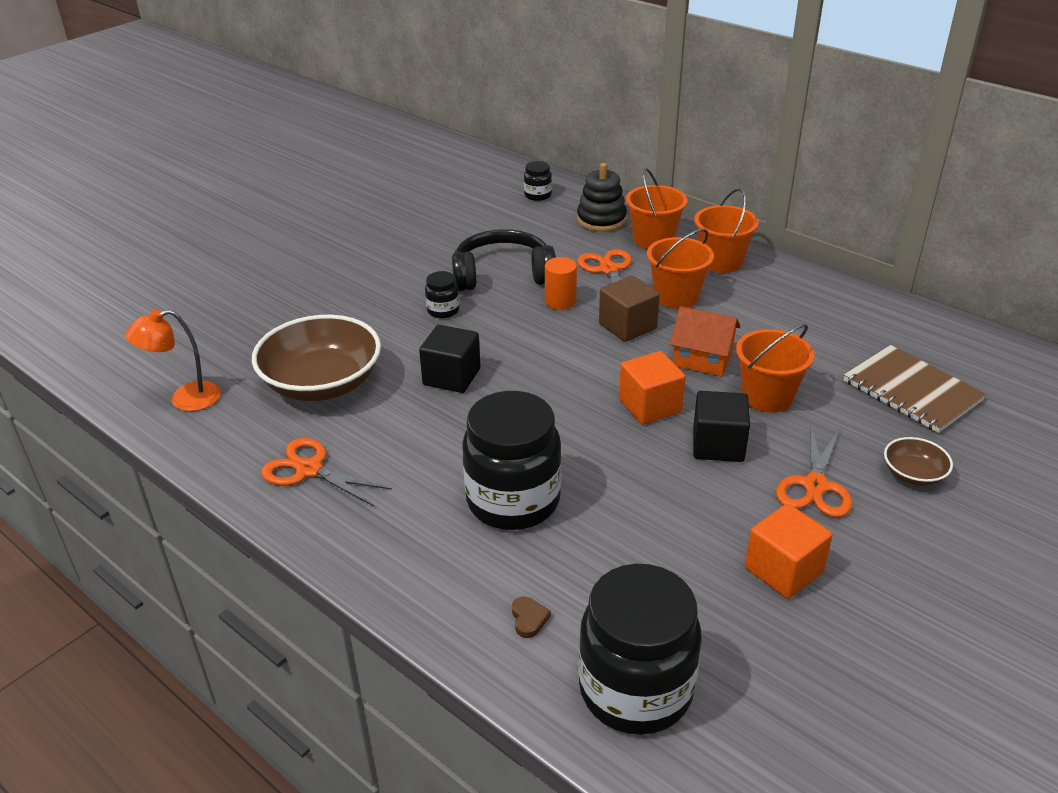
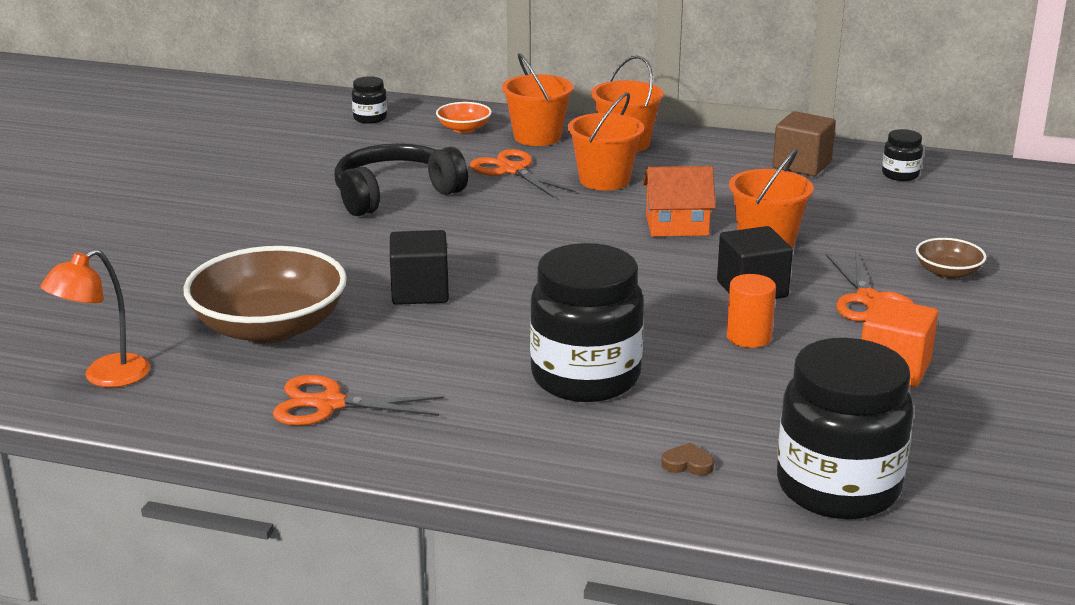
camera: 25 degrees left, 10 degrees down
(443, 310) = (354, 237): black jar -> black jar (900, 175)
(529, 619) = (687, 464): brown heart -> brown heart turned 45 degrees counterclockwise
(560, 301) = (483, 206): orange cylinder -> orange cylinder (748, 337)
(601, 220) = (464, 129): black stacking toy -> orange bowl
(627, 326) = (575, 213): brown cube -> brown cube (802, 165)
(650, 406) = (657, 273): orange cube -> none
(912, 391) = (895, 212): brown notebook -> none

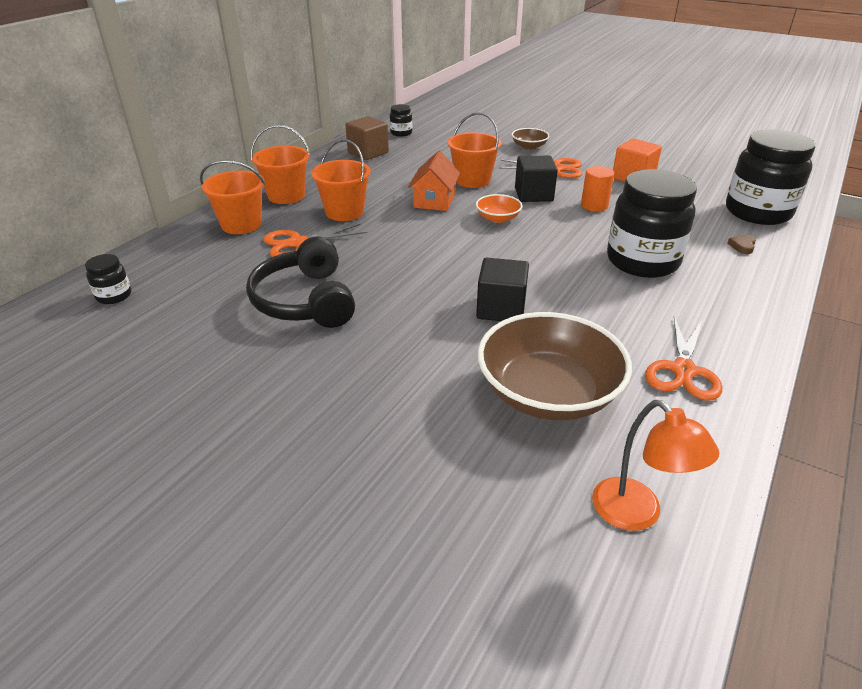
camera: 75 degrees left, 10 degrees up
(464, 129) = (191, 252): orange bowl -> orange bowl (498, 218)

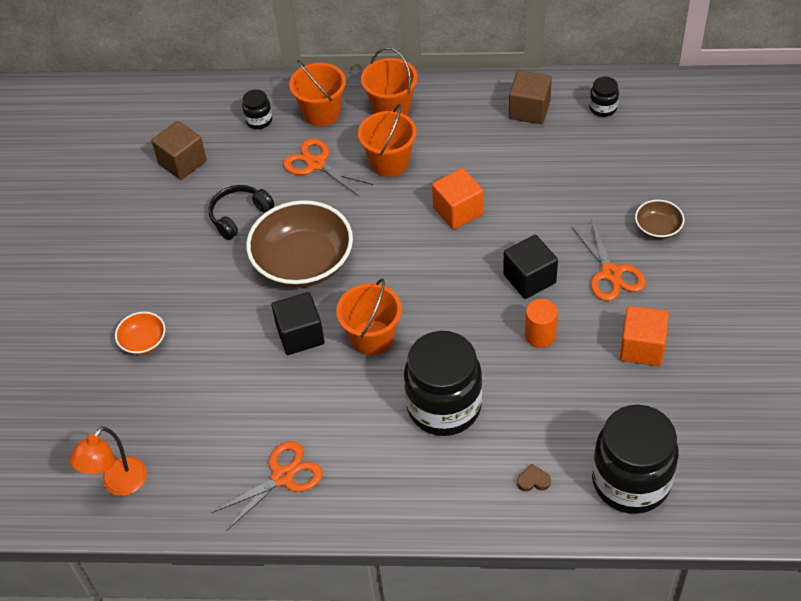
camera: 65 degrees right, 15 degrees up
(114, 296) = (182, 114): black jar -> black jar (259, 120)
(181, 315) = (182, 162): none -> brown cube
(305, 301) = (239, 216): black headphones -> black headphones, size x0.64
(434, 201) = (458, 211): orange house -> orange cube
(472, 180) = (526, 218): orange bucket -> orange bucket (372, 338)
(498, 218) = (456, 272): orange bowl -> orange bowl (143, 341)
(548, 393) = (210, 402): brown bowl -> brown bowl (303, 262)
(683, 371) = (283, 476): orange scissors -> orange scissors turned 150 degrees clockwise

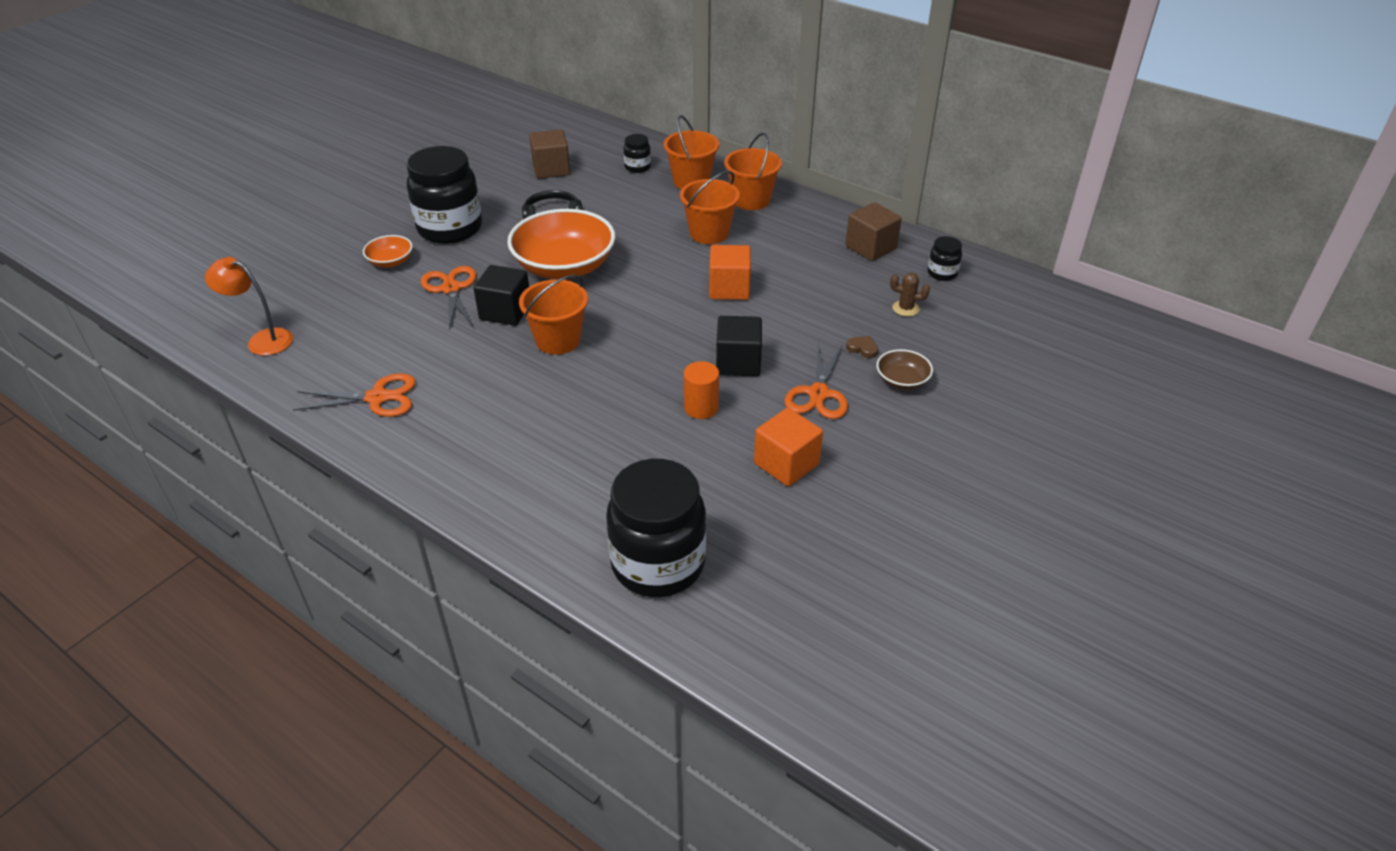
camera: 30 degrees right, 10 degrees down
(118, 484) = (262, 340): orange lamp -> orange lamp turned 45 degrees clockwise
(303, 262) = (564, 267): brown bowl -> orange bowl
(316, 164) = (649, 210): orange scissors -> orange scissors (451, 289)
(444, 407) = (559, 417): black jar -> black jar (450, 228)
(533, 480) = (570, 512): brown heart -> brown heart (862, 348)
(605, 158) = (905, 308): none -> brown cactus

